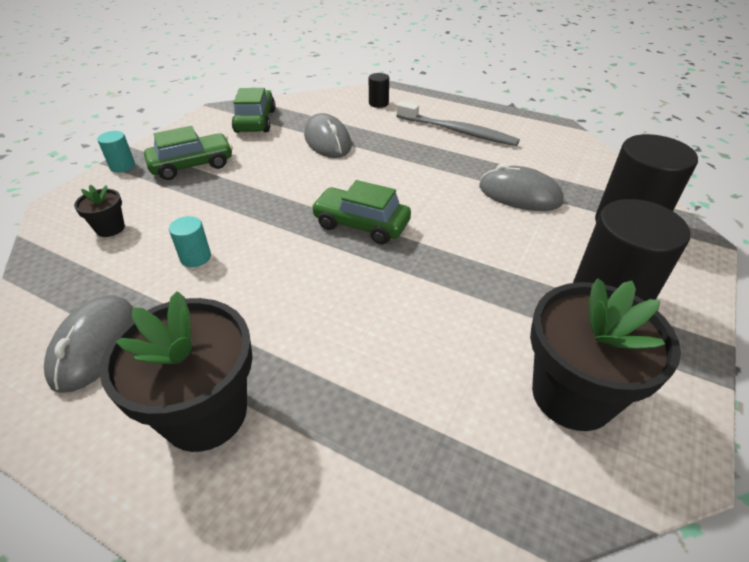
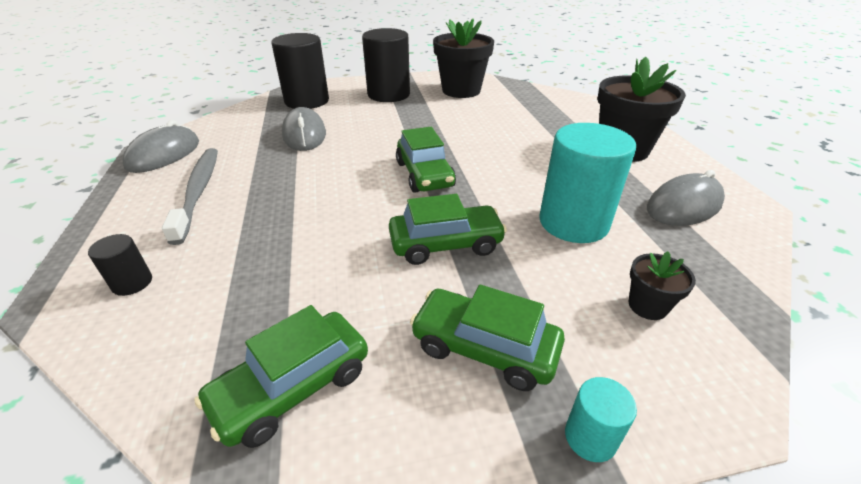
camera: 130 degrees left, 5 degrees down
(195, 257) = (573, 223): turquoise cylinder -> turquoise cylinder, size x2.21
(269, 191) = (446, 244): none -> green car
(327, 141) = (298, 266): grey mouse -> grey mouse (164, 154)

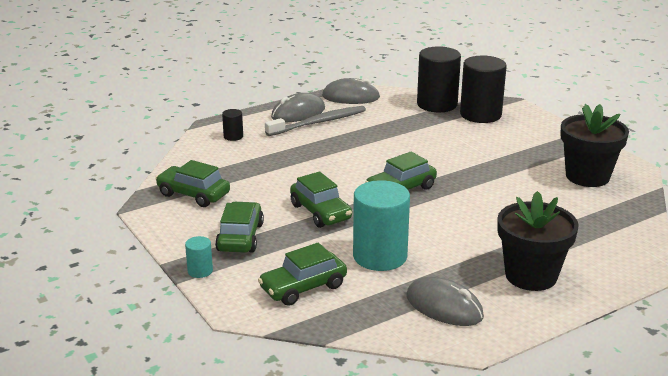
camera: 70 degrees right, 10 degrees down
(304, 134) = (420, 131): grey mouse -> grey mouse (298, 113)
(388, 95) = (534, 144): black cylinder -> black cylinder (437, 104)
(647, 306) = (303, 287): black flower pot -> green car

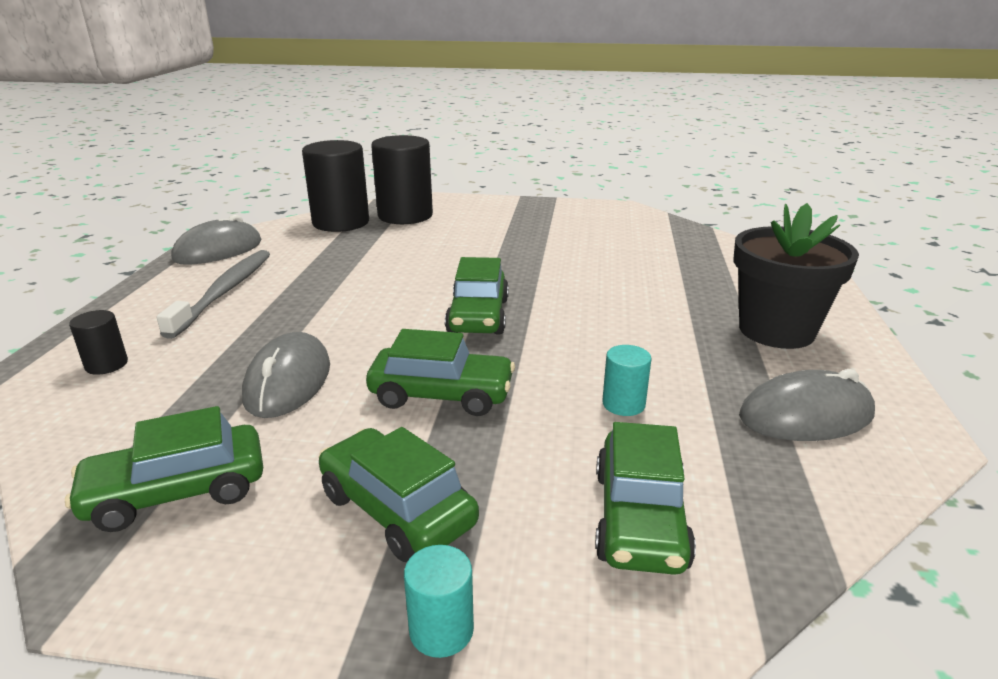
camera: 50 degrees left, 0 degrees up
(298, 113) = (171, 293): grey mouse -> grey mouse (288, 382)
(380, 256) = (623, 404): turquoise cylinder -> turquoise cylinder, size x0.45
(587, 176) = (605, 227): black flower pot -> none

